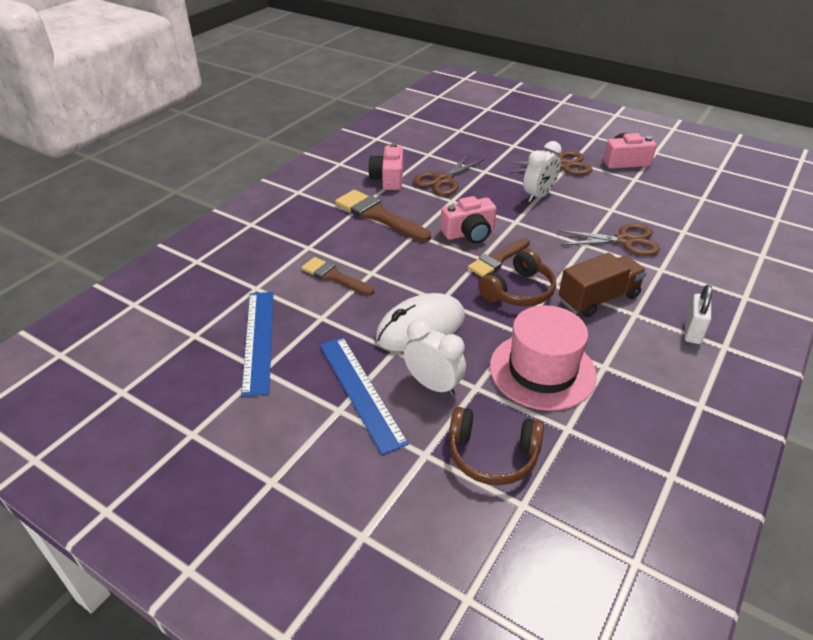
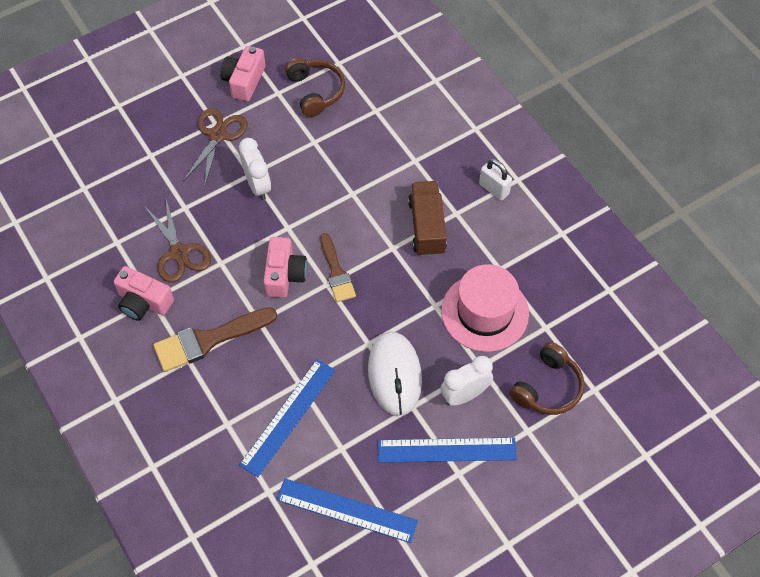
camera: 65 degrees left, 20 degrees up
(334, 276) = (288, 417): brown brush -> blue ruler
(519, 291) = (387, 279): brown headphones -> brown headphones (315, 91)
(625, 241) = (365, 161): brown scissors -> none

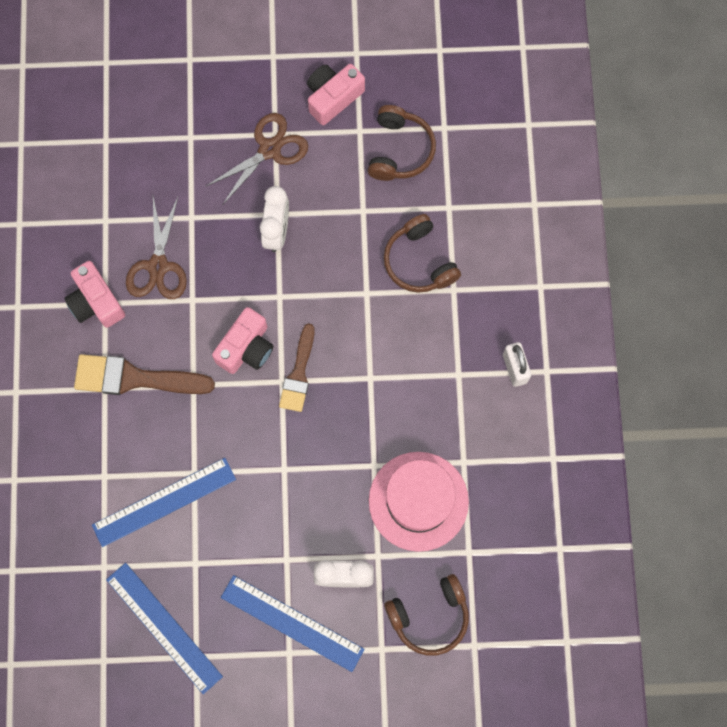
camera: 30 degrees right, 15 degrees up
(377, 154) = (419, 261): none -> brown headphones
(395, 375) = (289, 517): white mouse -> none
(427, 227) = (418, 374): brown truck -> none

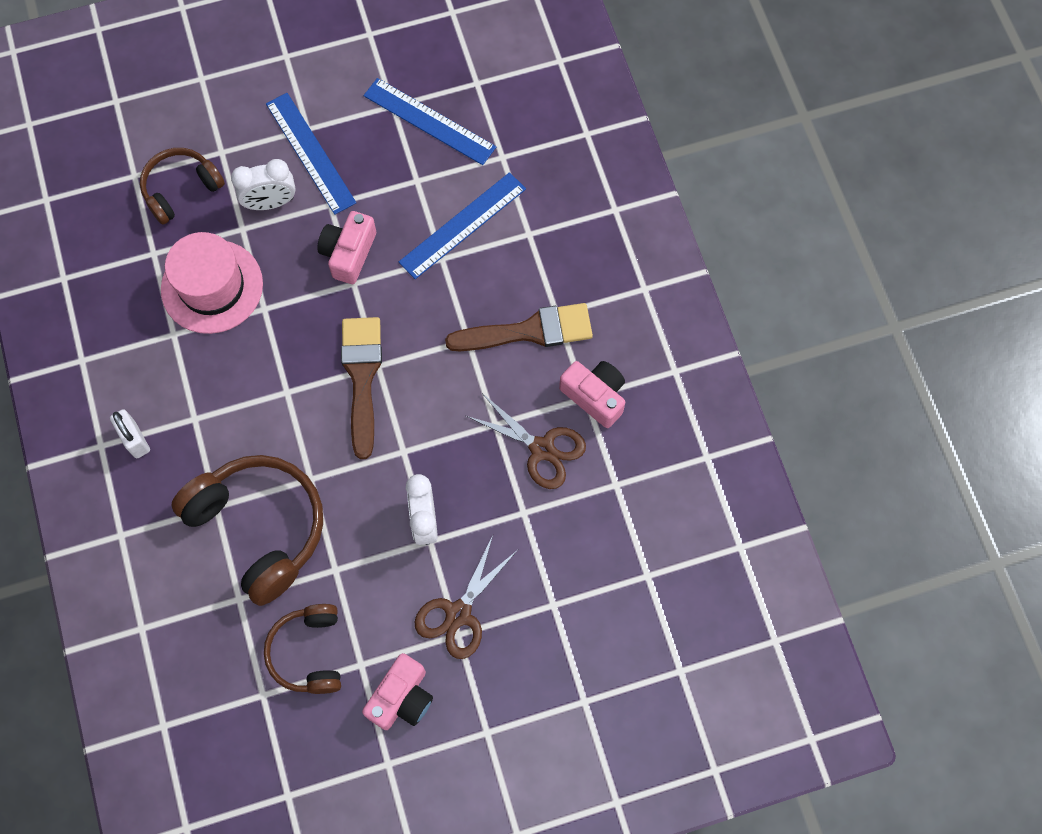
camera: 165 degrees right, 5 degrees down
(158, 267) = (542, 449): brown scissors -> brown scissors turned 135 degrees clockwise
(246, 348) = (423, 389): pink camera -> pink camera (349, 253)
(292, 623) = (310, 153): blue ruler -> blue ruler turned 45 degrees clockwise
(298, 373) = (362, 377): brown brush -> brown brush, size x1.53
(419, 261) = (259, 528): brown headphones -> brown headphones, size x1.66

